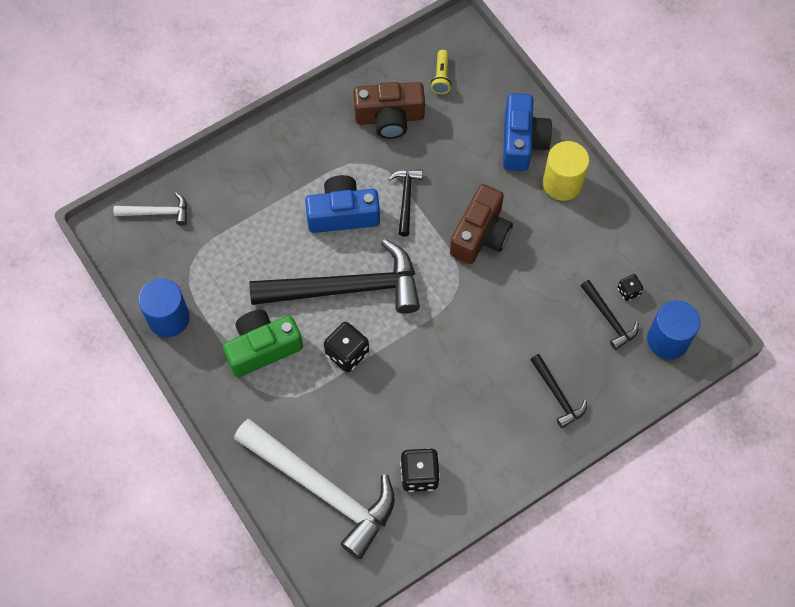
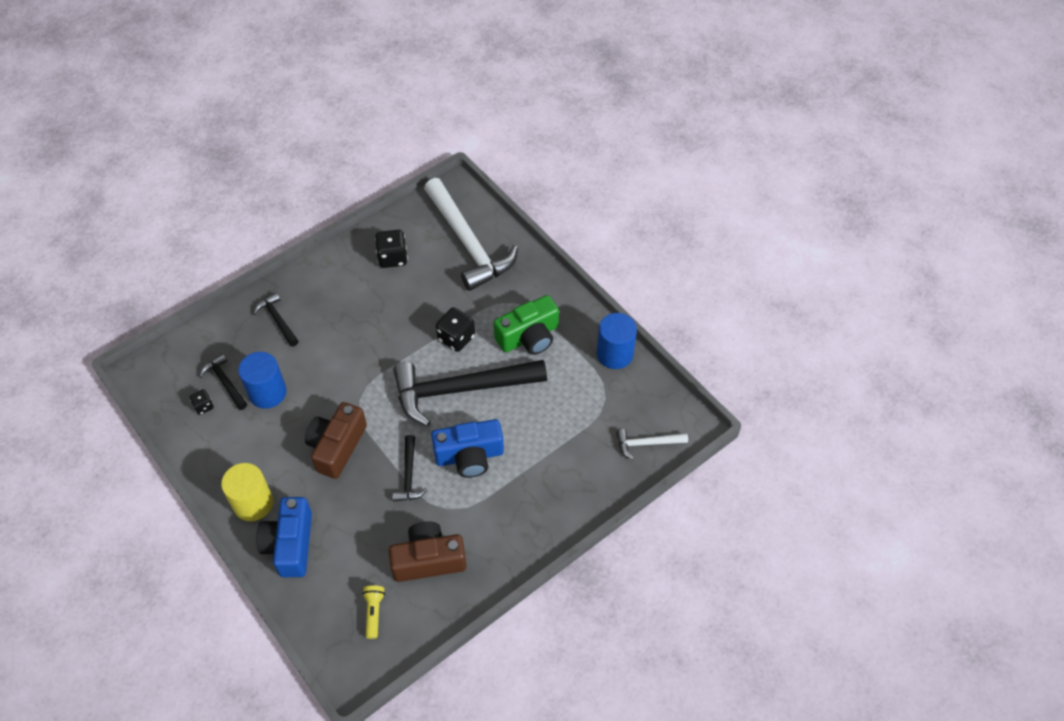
camera: 175 degrees right, 10 degrees down
(322, 489) = (468, 243): white hammer -> white hammer turned 150 degrees counterclockwise
(667, 340) = (175, 369): blue cylinder -> blue cylinder (267, 392)

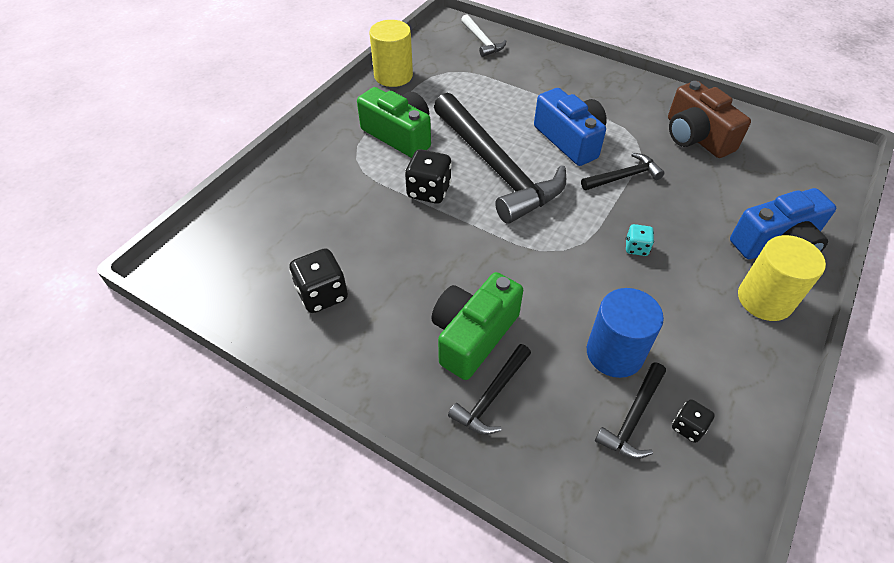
camera: 110 degrees left, 5 degrees down
(321, 324) = (473, 335): none -> green camera
(337, 447) = (636, 248): brown camera -> turquoise dice
(374, 612) = (776, 156): yellow flashlight -> none
(468, 243) = (273, 222): white hammer -> none
(614, 354) = (393, 76): blue cylinder -> yellow cylinder

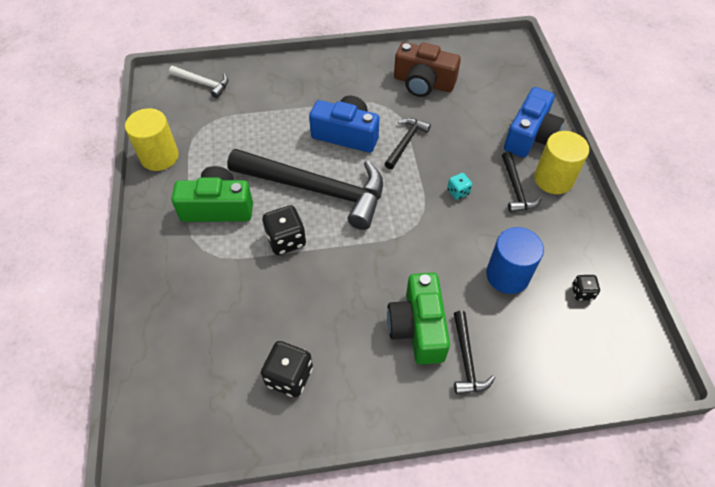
camera: 40 degrees left, 5 degrees up
(633, 418) = (551, 310): black hammer -> black hammer (516, 189)

